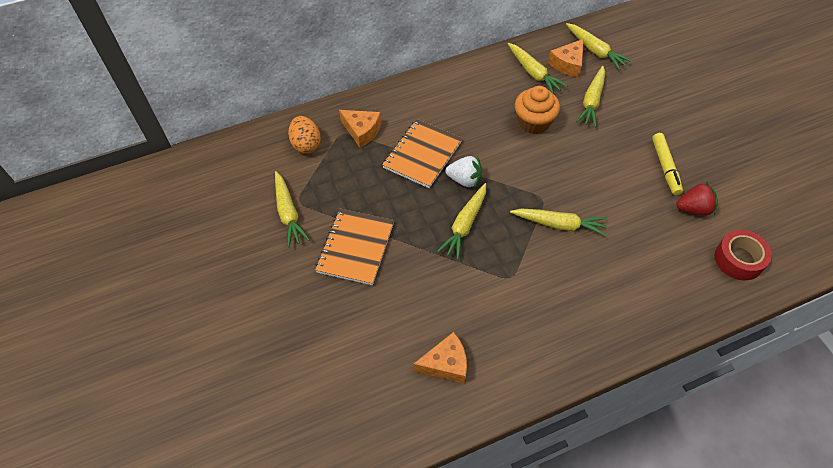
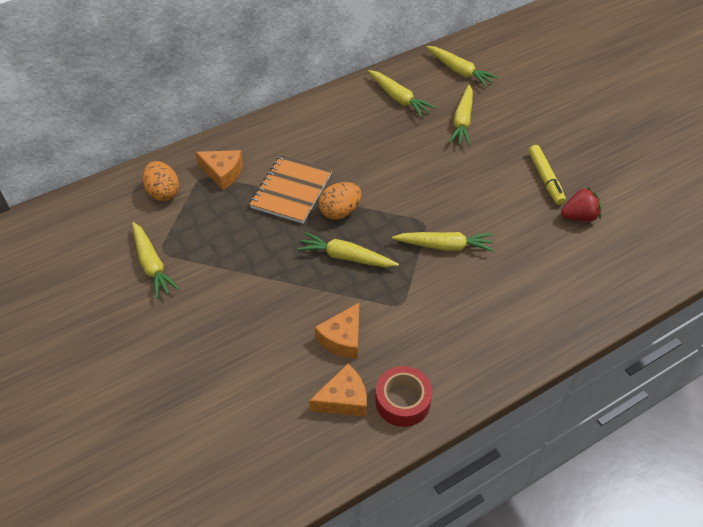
camera: 10 degrees left, 5 degrees down
(356, 247) = (231, 292): orange notebook -> none
(464, 180) = (340, 211): white strawberry -> orange egg
(465, 225) = (346, 257): yellow carrot -> yellow carrot turned 90 degrees clockwise
(534, 122) = (405, 147): orange cupcake -> none
(568, 64) = (433, 86): orange cheese -> orange cheese (342, 338)
(738, 259) = (630, 261): red tape -> red tape (402, 401)

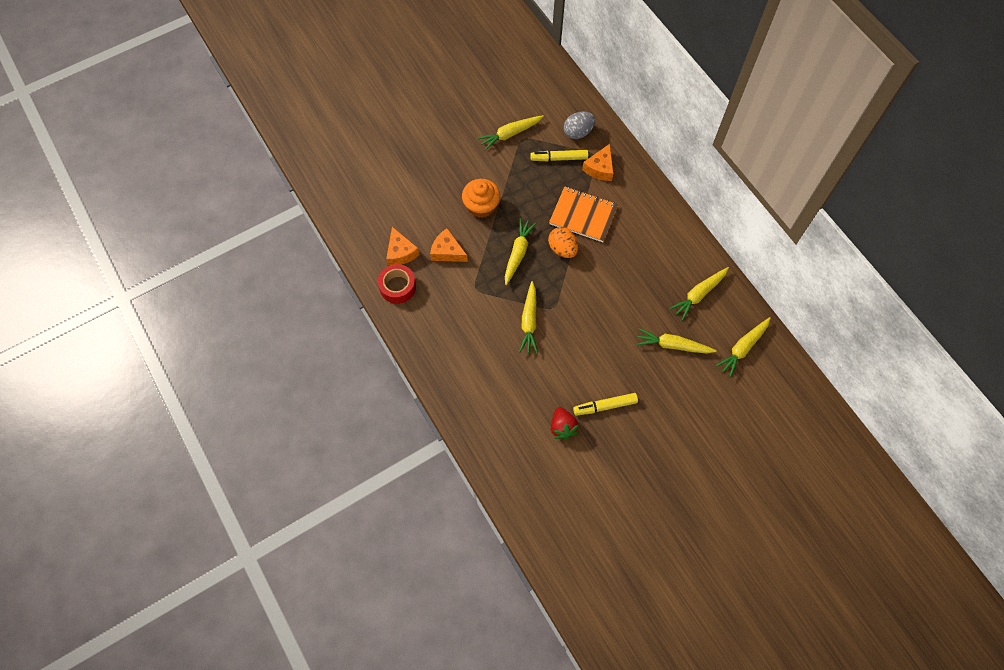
camera: 90 degrees right, 15 degrees up
(163, 192) = (578, 132): orange egg -> grey egg
(201, 212) = (559, 158): none -> yellow marker
(269, 298) = (481, 206): none -> orange cupcake

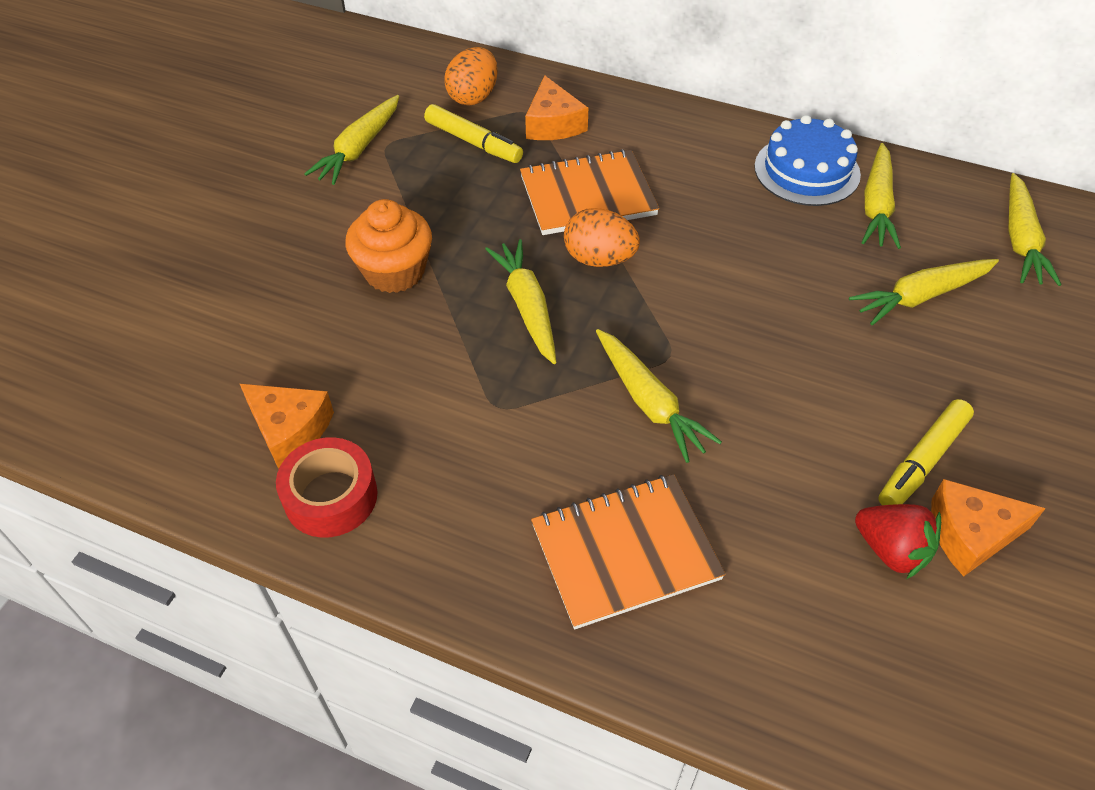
camera: 35 degrees left, 15 degrees down
(447, 251) = (388, 376): orange cheese -> orange cheese (970, 534)
(475, 369) = (625, 552): none -> orange notebook
(559, 158) = (473, 142): yellow marker -> yellow marker turned 105 degrees counterclockwise
(578, 132) = (473, 96): grey egg -> orange egg
(686, 259) = (807, 170): none -> blue cake

